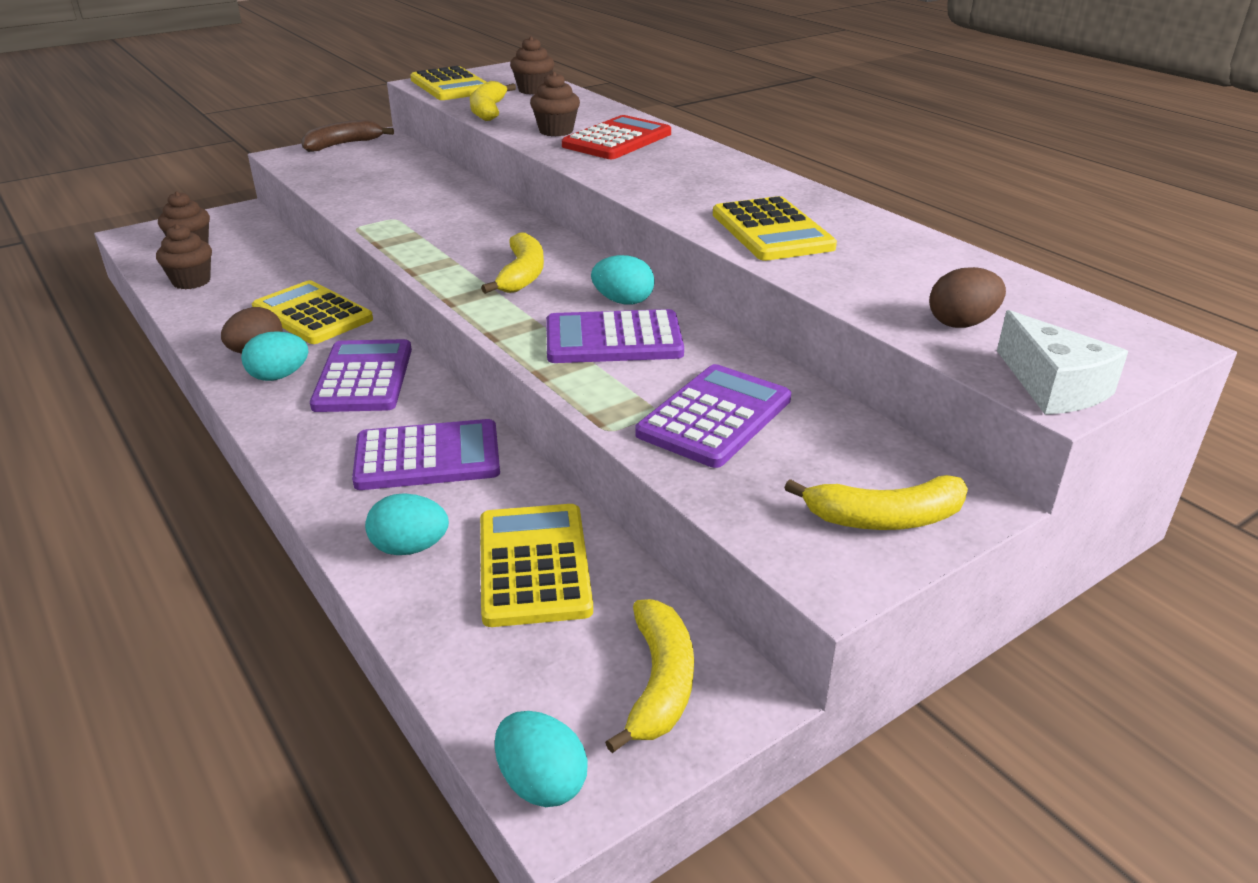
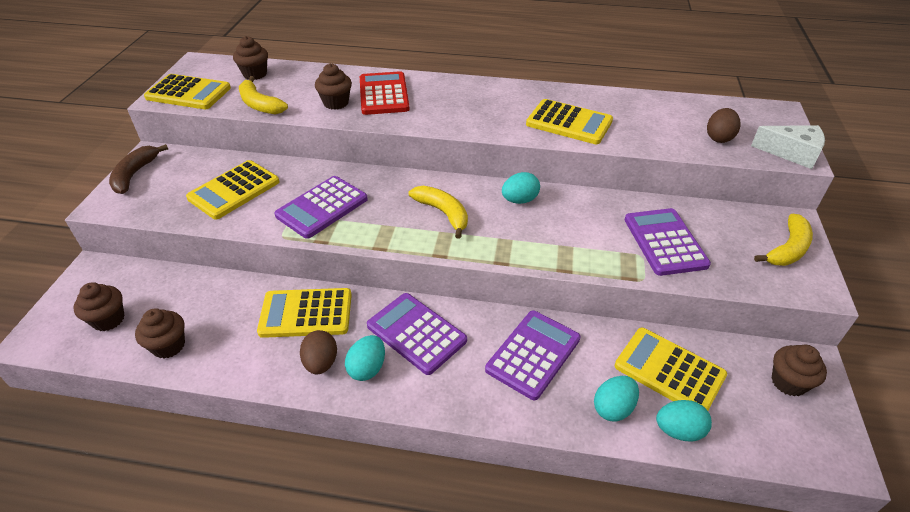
camera: 45 degrees left, 10 degrees up
(388, 183) = (234, 190): none -> yellow calculator
(541, 782) = (828, 460): turquoise egg -> turquoise egg (678, 430)
(613, 339) = (556, 226): purple calculator -> purple calculator (322, 207)
(659, 683) = (788, 382): yellow banana -> brown cupcake

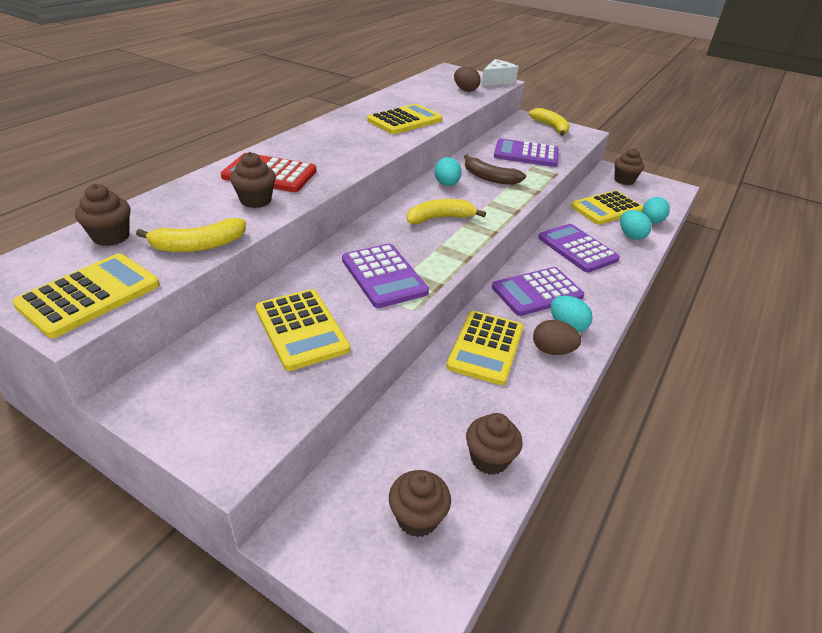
camera: 70 degrees left, 5 degrees down
(135, 174) = (176, 418): brown banana -> brown banana (489, 178)

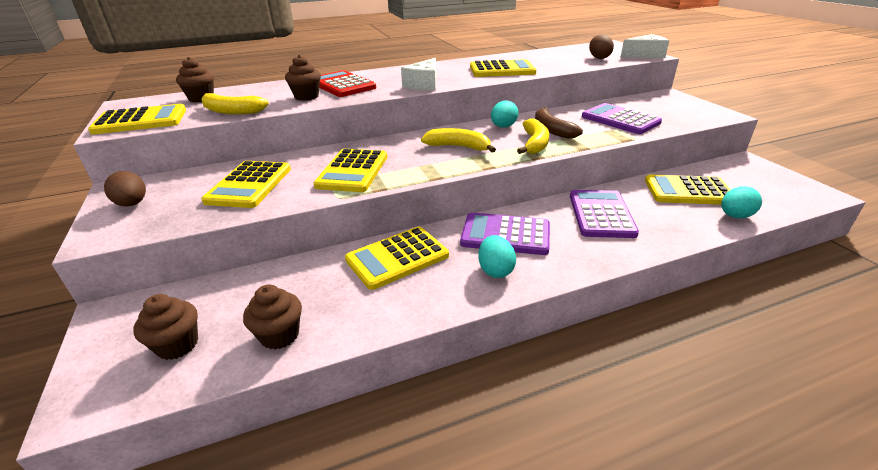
camera: 40 degrees right, 5 degrees down
(359, 155) = (424, 84): none -> white cheese
(384, 276) = (353, 171): purple calculator -> yellow calculator
(551, 127) = (685, 105): yellow banana -> yellow banana (534, 143)
(552, 350) = (452, 283): brown egg -> brown egg (132, 204)
(624, 180) = (750, 173): brown cupcake -> none
(631, 236) = (686, 221): turquoise egg -> none

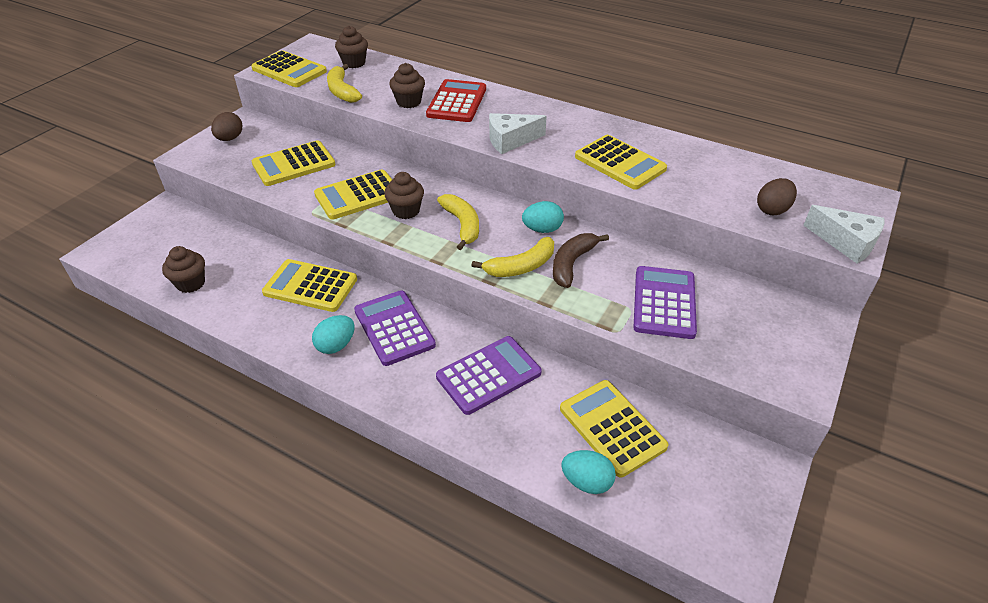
camera: 50 degrees right, 10 degrees up
(177, 345) = (157, 250): brown cupcake -> brown cupcake (406, 211)

